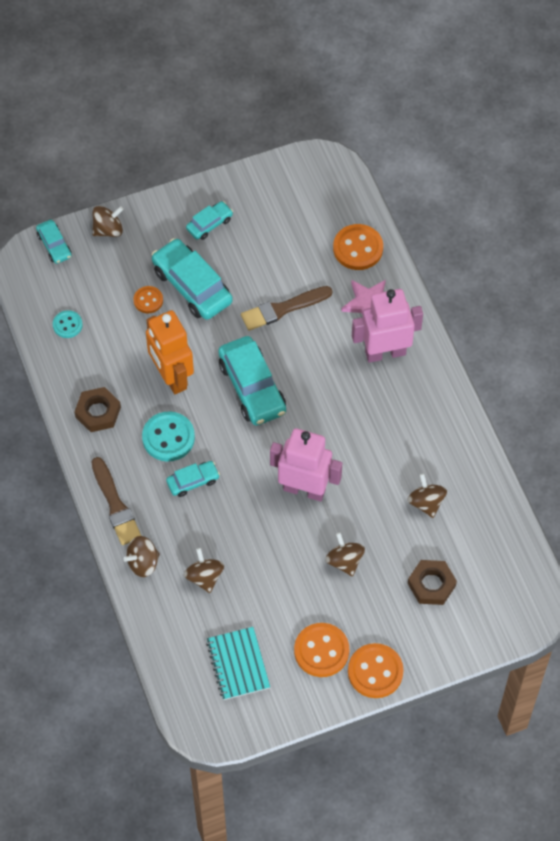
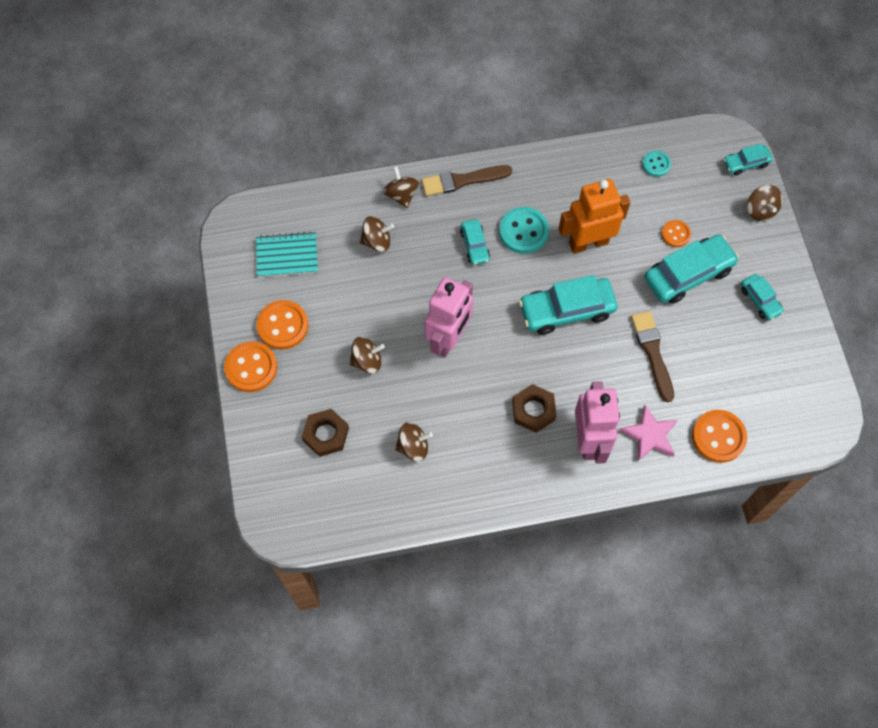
camera: 100 degrees right, 5 degrees up
(98, 412) = (559, 178): brown nut -> brown nut (533, 410)

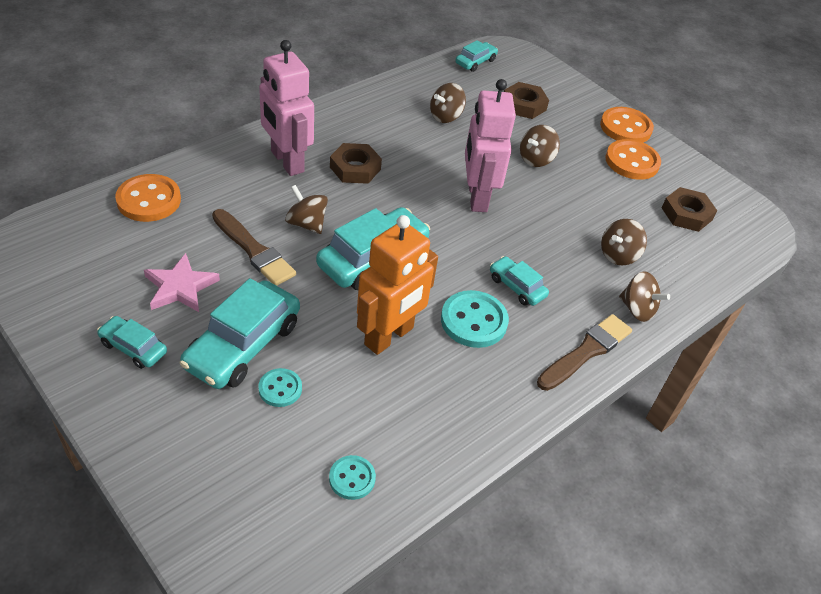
camera: 145 degrees right, 20 degrees down
(287, 256) = (686, 214): turquoise notebook -> brown nut
(650, 435) = (225, 182): pink star -> pink star (180, 287)
(675, 234) = (280, 389): orange button -> turquoise button
(746, 163) = (209, 542): turquoise car -> turquoise car (475, 62)
(760, 210) = (164, 471): brown spinning top -> brown spinning top (306, 223)

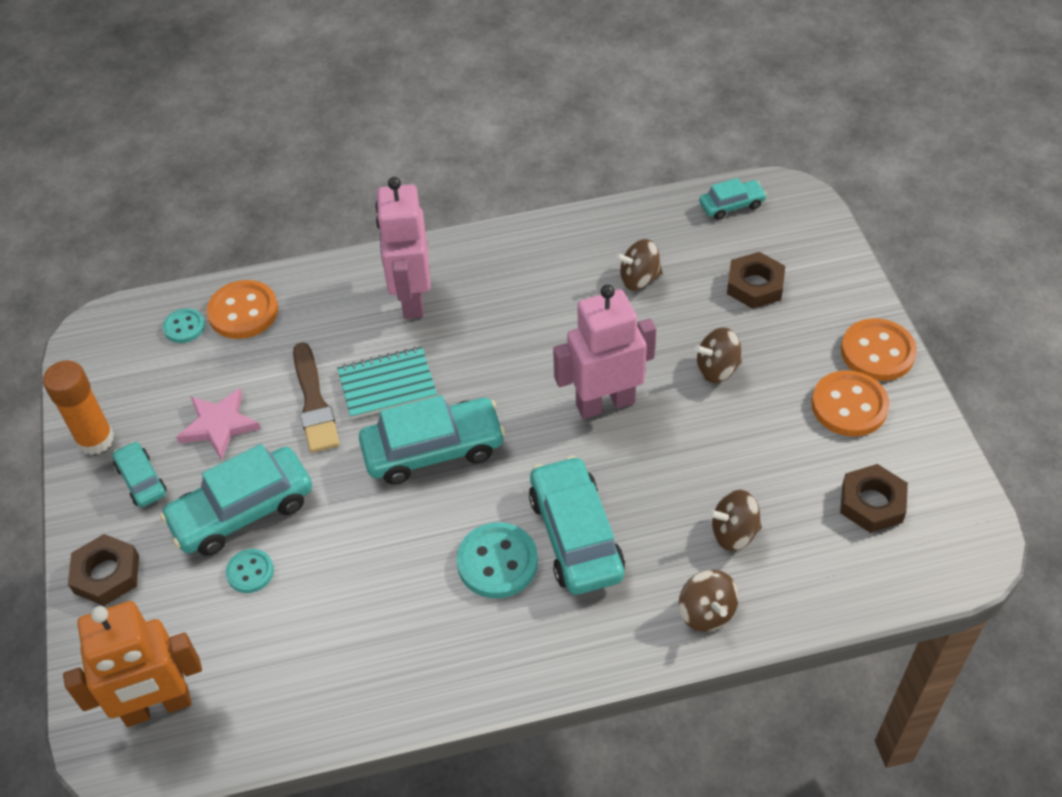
camera: 35 degrees right, 5 degrees up
(67, 328) = (95, 439): none -> orange glue stick
(306, 223) = (387, 385): brown spinning top -> turquoise notebook
(352, 478) = (262, 694): turquoise button -> turquoise button (184, 327)
(355, 168) = (483, 326): brown nut -> brown nut (106, 574)
(389, 336) = (393, 550): orange robot -> orange robot (157, 707)
(477, 197) = (605, 403): pink robot -> pink robot turned 45 degrees clockwise
(517, 287) = (576, 535): turquoise car -> turquoise car, size x1.88
(586, 351) = (604, 644): brown brush -> none

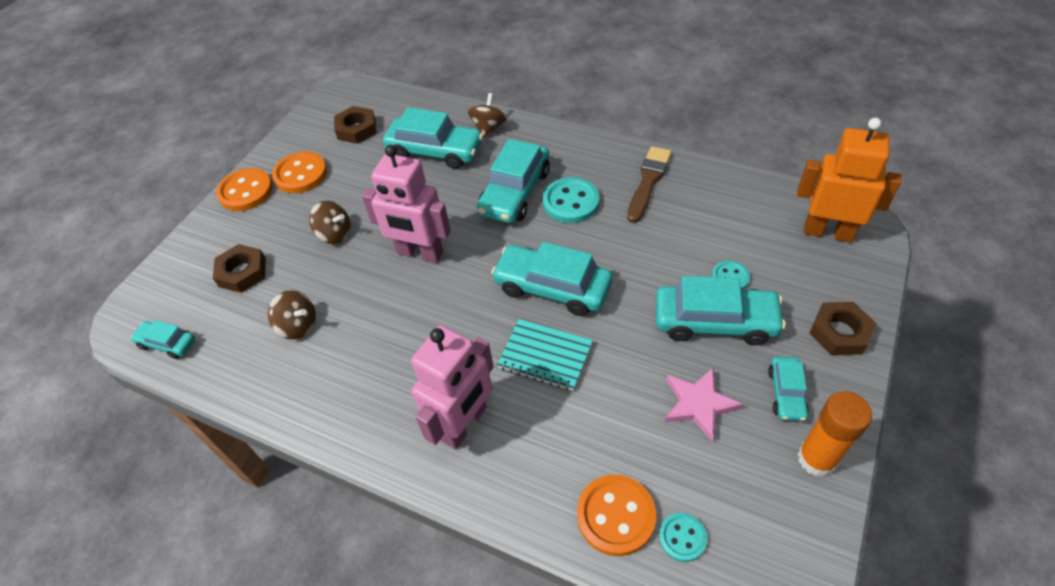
camera: 140 degrees left, 0 degrees up
(314, 403) = (610, 376): brown brush -> brown brush (648, 181)
(734, 533) = (435, 151): brown spinning top -> turquoise car

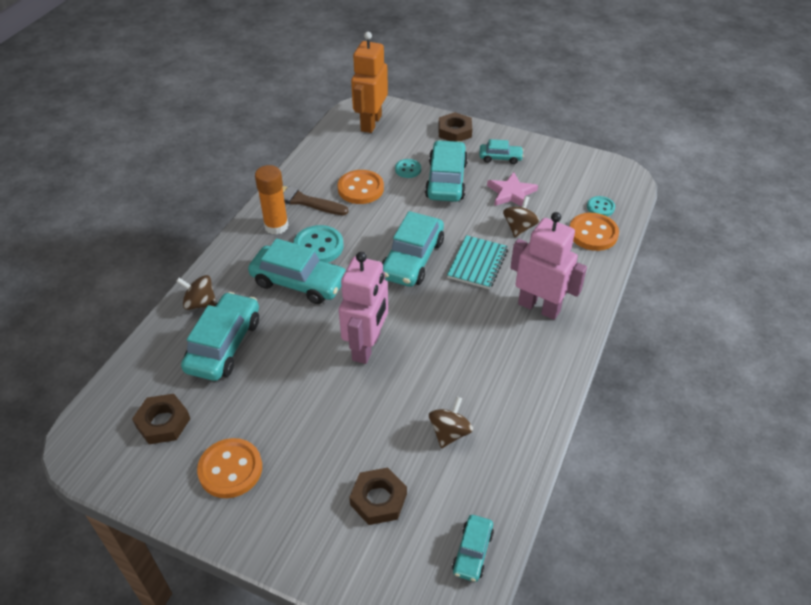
camera: 95 degrees left, 5 degrees down
(246, 191) = (247, 526): orange button -> orange button (360, 189)
(335, 234) = (333, 420): brown spinning top -> brown spinning top (519, 228)
(816, 459) = (543, 153): orange glue stick -> orange glue stick (276, 226)

